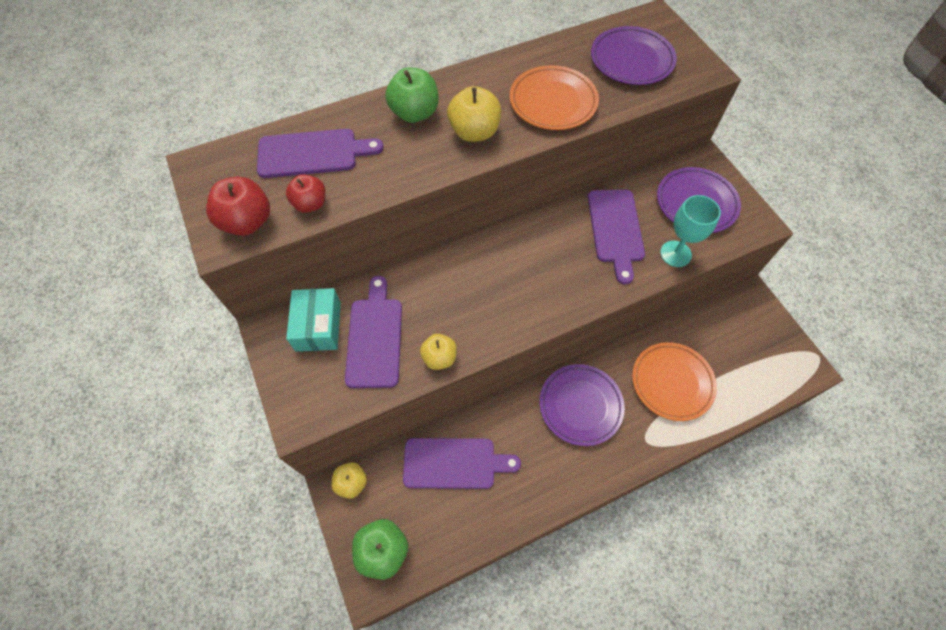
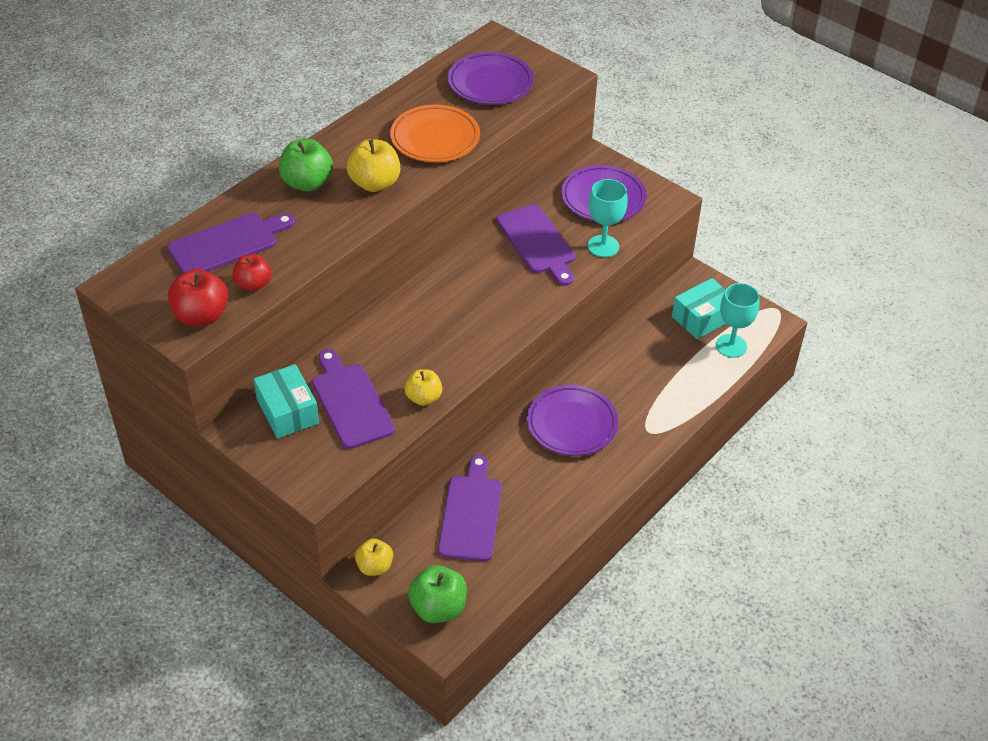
camera: 25 degrees left, 15 degrees down
(454, 463) = (471, 514): purple cutting board -> purple cutting board turned 60 degrees counterclockwise
(672, 382) = (651, 375): orange plate -> none
(743, 340) = (702, 318): none -> turquoise box
(759, 379) = (731, 346): none -> turquoise goblet

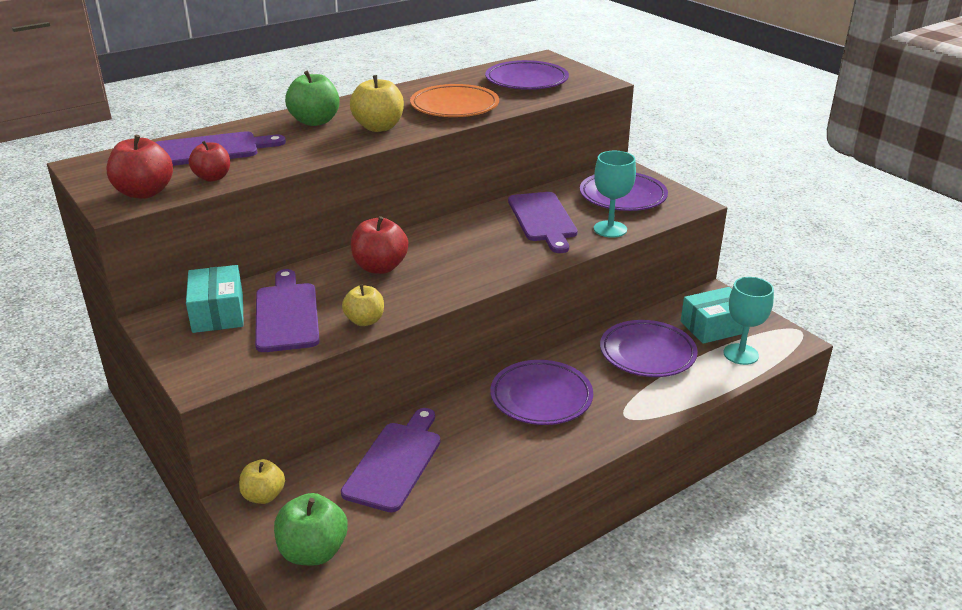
camera: 15 degrees right, 15 degrees down
(410, 331) = (380, 267): none -> red apple
(651, 359) = (647, 353): none -> purple plate

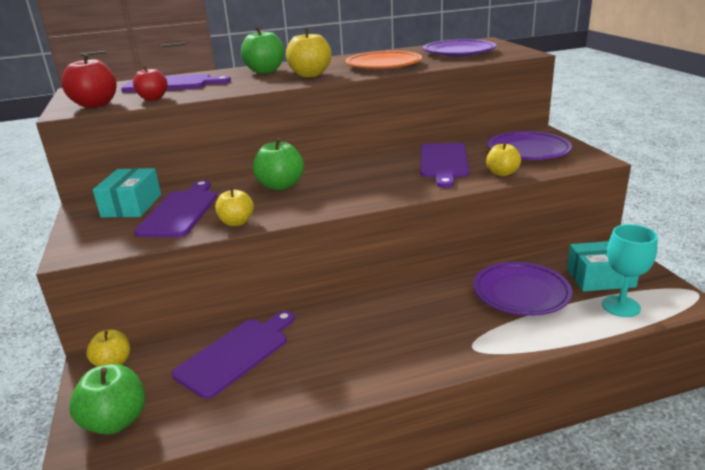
camera: 20 degrees right, 5 degrees down
(380, 267) = (280, 186): red apple -> green apple
(541, 397) = (398, 317): purple plate -> none
(610, 229) = (502, 173): turquoise goblet -> yellow apple

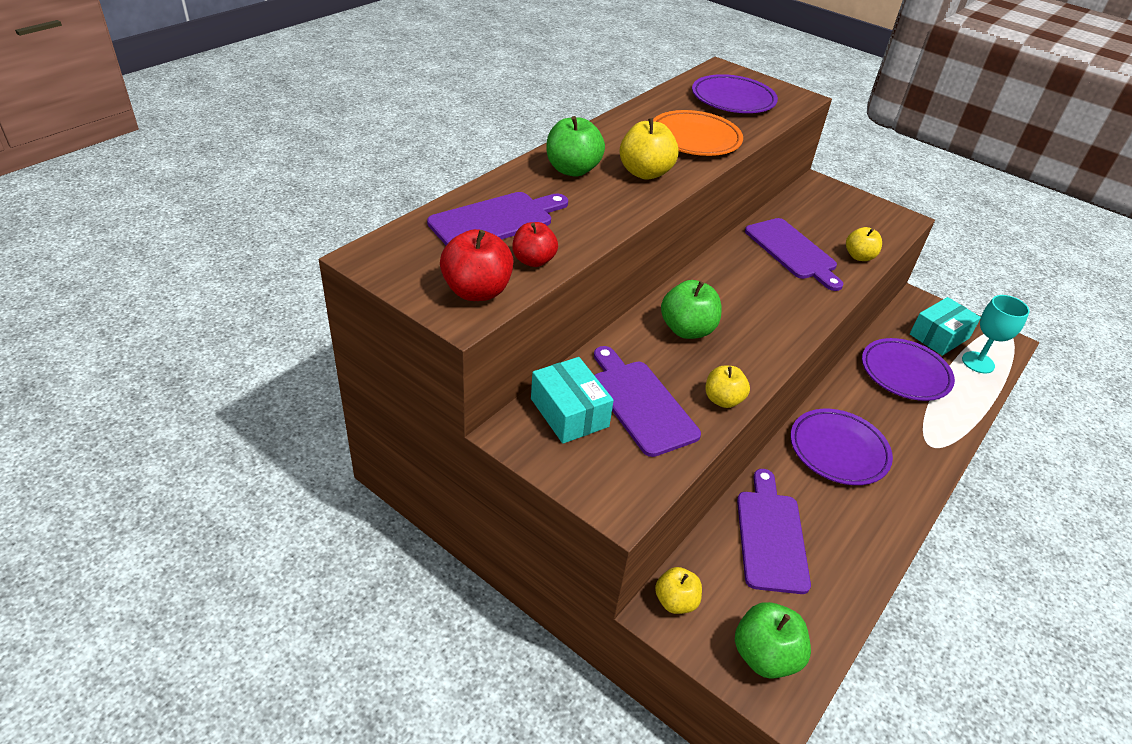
camera: 40 degrees left, 15 degrees up
(528, 151) = (841, 216): purple plate -> purple plate (838, 450)

